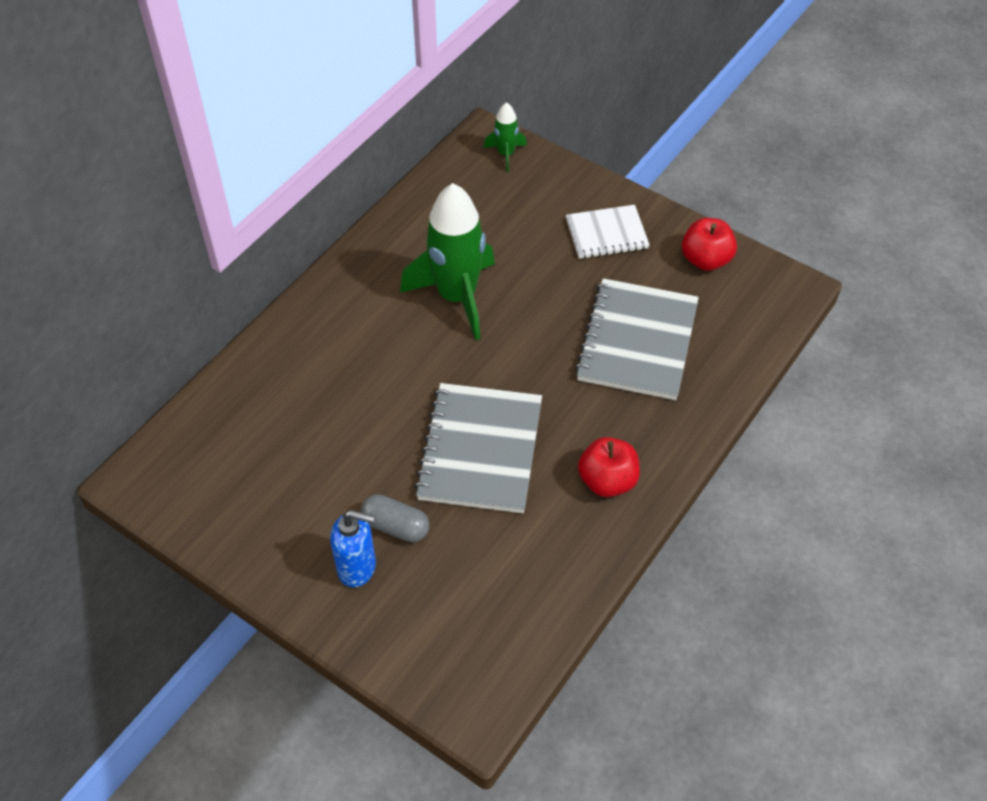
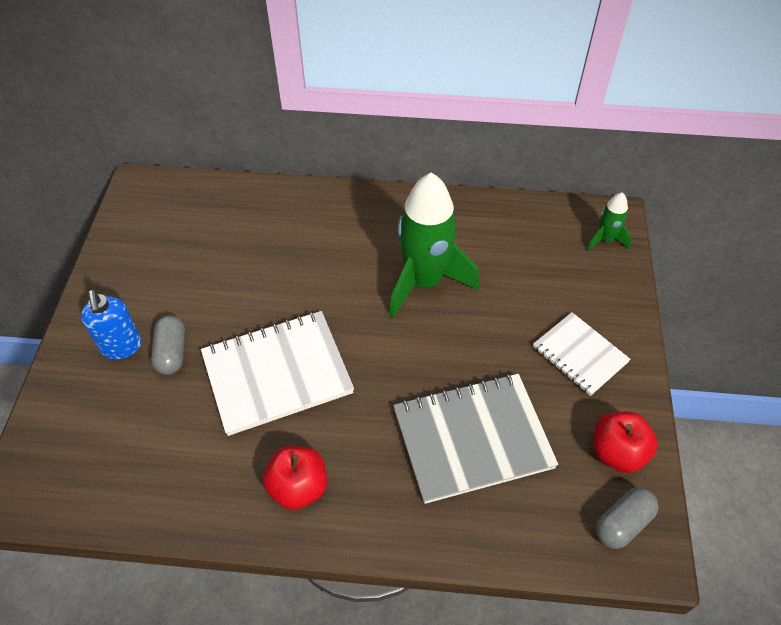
camera: 60 degrees right, 0 degrees up
(480, 450) = (277, 374): grey notebook -> white notebook
(763, 289) = (622, 523): none -> grey capsule

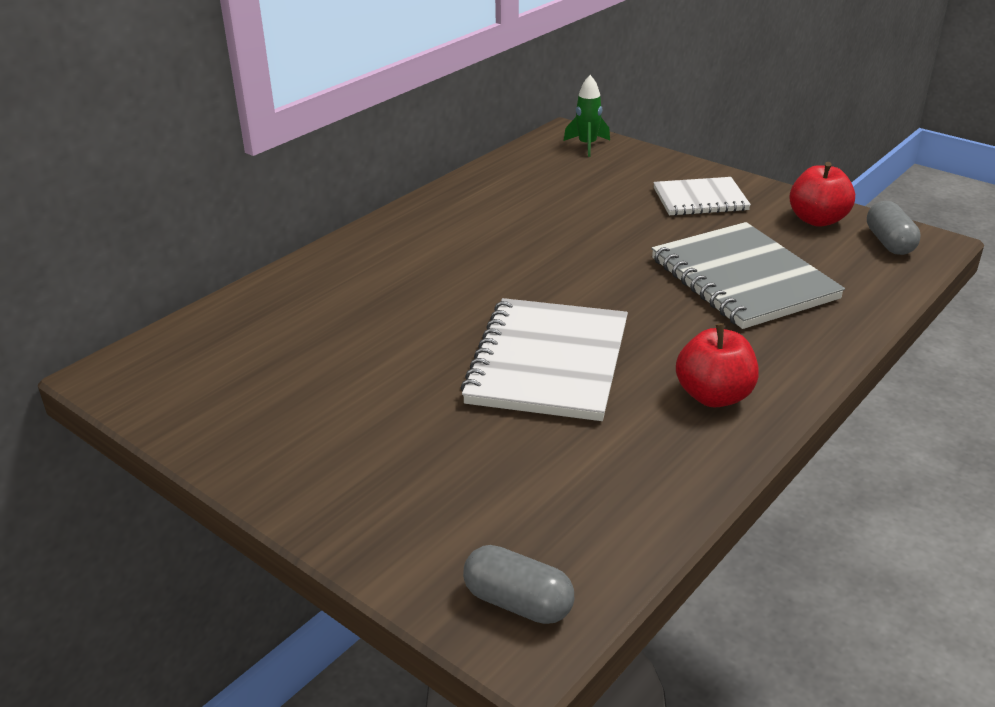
camera: 55 degrees left, 20 degrees down
(122, 347) = (375, 467): blue soap dispenser -> none
(172, 353) = (432, 428): grey capsule -> grey capsule (518, 602)
(424, 281) = (527, 240): green rocket -> none
(472, 438) = (743, 279): grey notebook -> grey notebook turned 45 degrees counterclockwise

